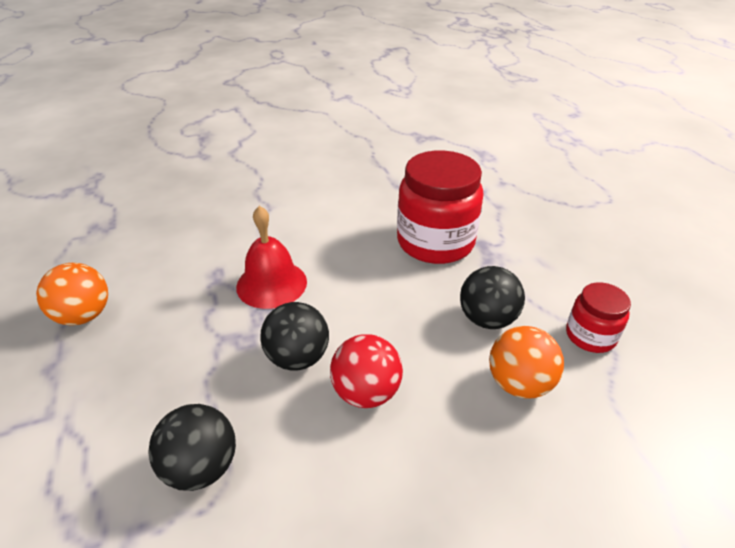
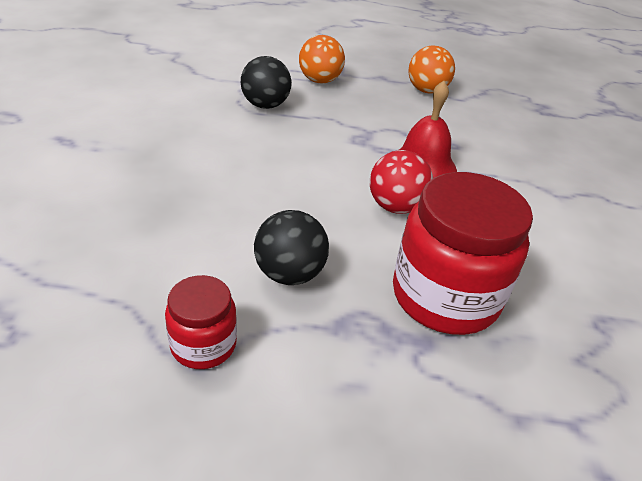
camera: 110 degrees right, 0 degrees up
(298, 358) = (324, 155): black ball -> none
(366, 392) = (266, 173): red ball -> red ball (395, 207)
(519, 383) = (200, 253): orange ball -> orange ball (320, 81)

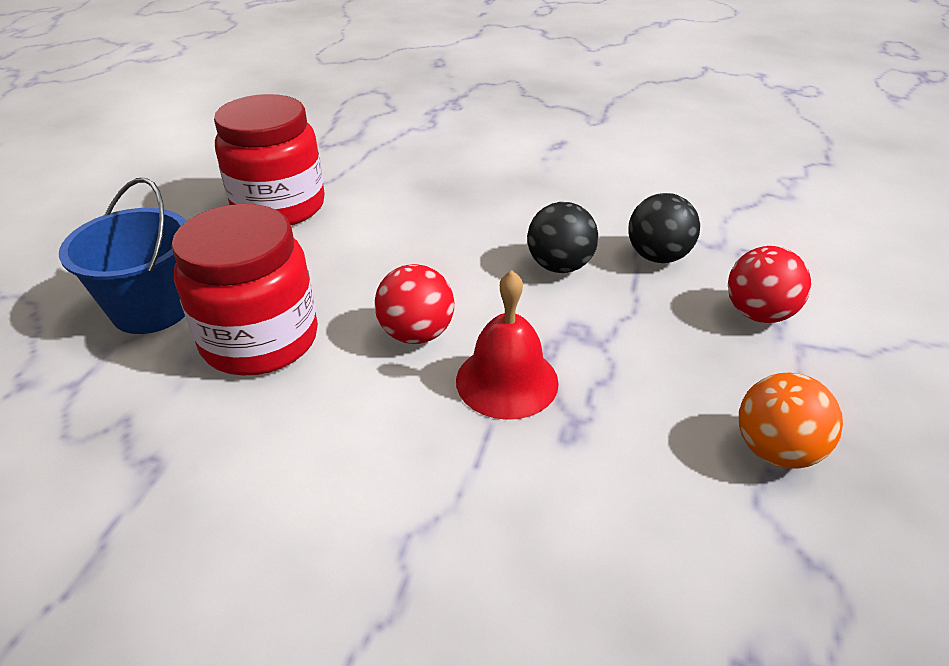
camera: 105 degrees right, 0 degrees up
(203, 344) = (279, 207): red jar -> red jar, size x1.91
(289, 274) = (334, 248): black ball -> black ball (559, 266)
(320, 81) = (758, 314): orange ball -> red ball
(442, 404) = (152, 309): none -> blue bucket

